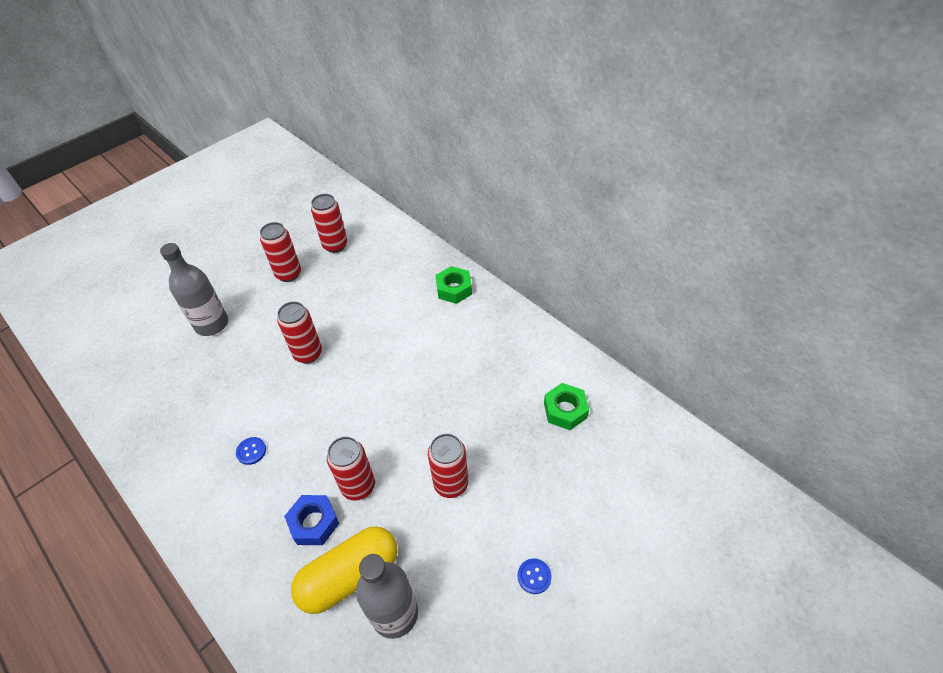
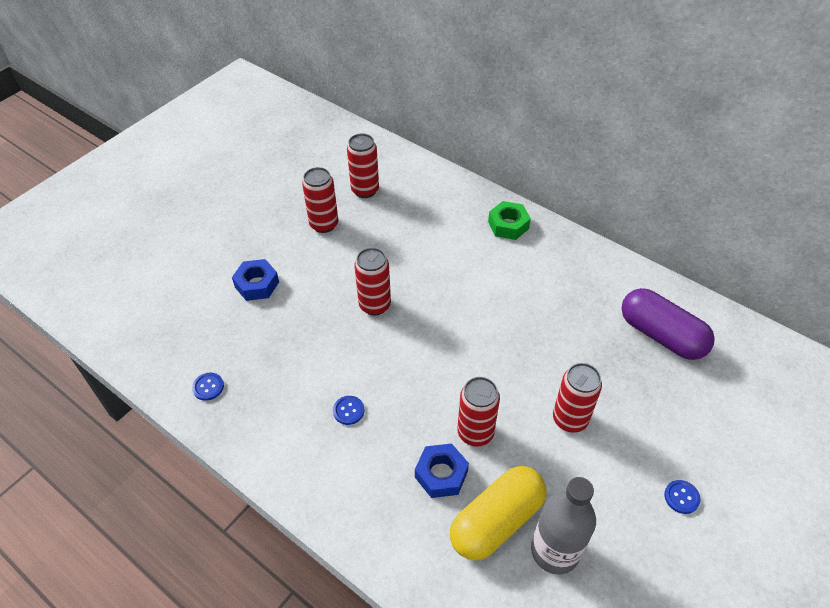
camera: 10 degrees left, 0 degrees up
(138, 415) = (208, 387): none -> blue button
(212, 324) = (257, 284): grey bottle -> blue nut
(565, 410) = (661, 335): green nut -> purple capsule

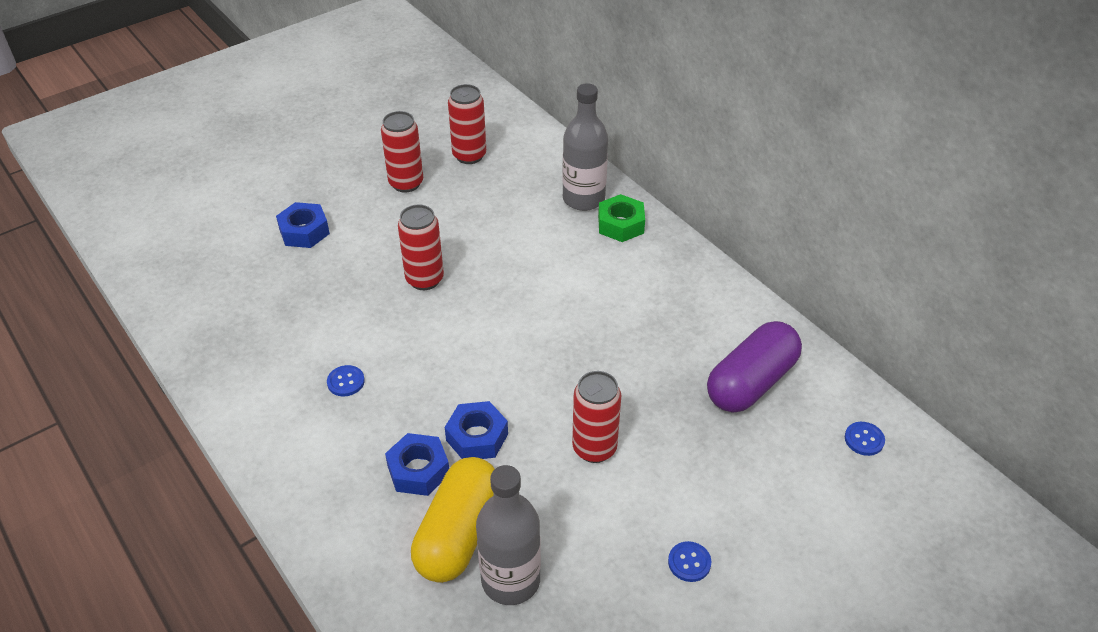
camera: 15 degrees right, 5 degrees down
(208, 387) = (207, 324): blue button -> blue button (864, 439)
(470, 209) = (583, 199): none -> grey bottle
(475, 433) = (477, 437): red can -> blue nut
(497, 521) = (458, 533): yellow capsule -> yellow capsule turned 45 degrees counterclockwise
(661, 335) = (751, 382): purple capsule -> purple capsule turned 75 degrees clockwise

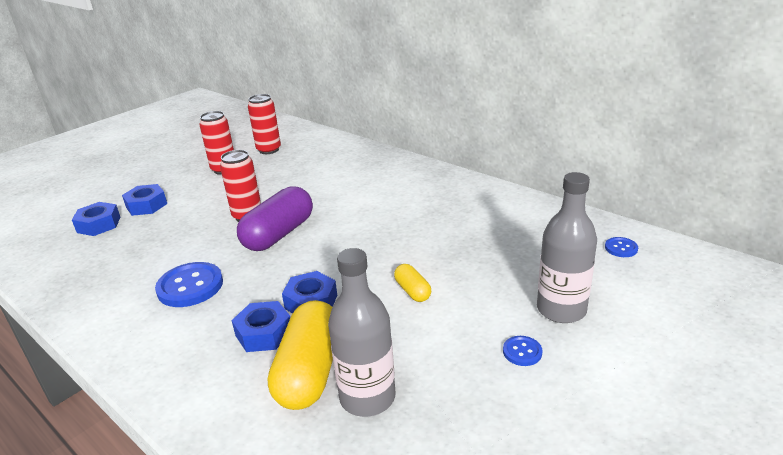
camera: 10 degrees left, 15 degrees down
(246, 253) = (99, 224): none -> blue nut
(346, 382) = (190, 286): blue button -> blue button, size x2.02
(583, 199) = (358, 158): grey bottle -> grey bottle (561, 310)
(594, 448) = (412, 291): red can -> yellow capsule
(620, 224) = (389, 166): green nut -> none
(751, 382) = (520, 231): purple capsule -> purple capsule (279, 234)

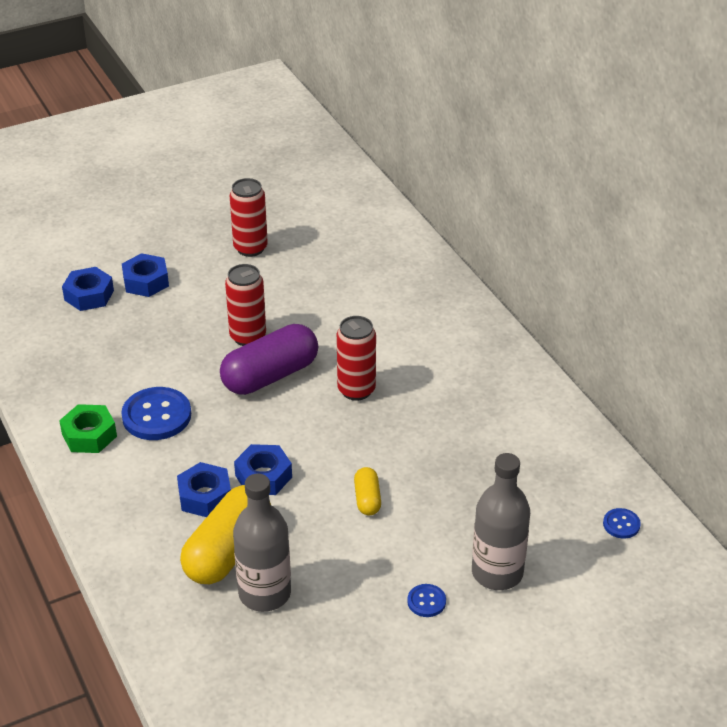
camera: 20 degrees right, 10 degrees up
(128, 319) = (89, 435): none -> green nut
(269, 150) = (317, 229): red can -> red can (356, 390)

